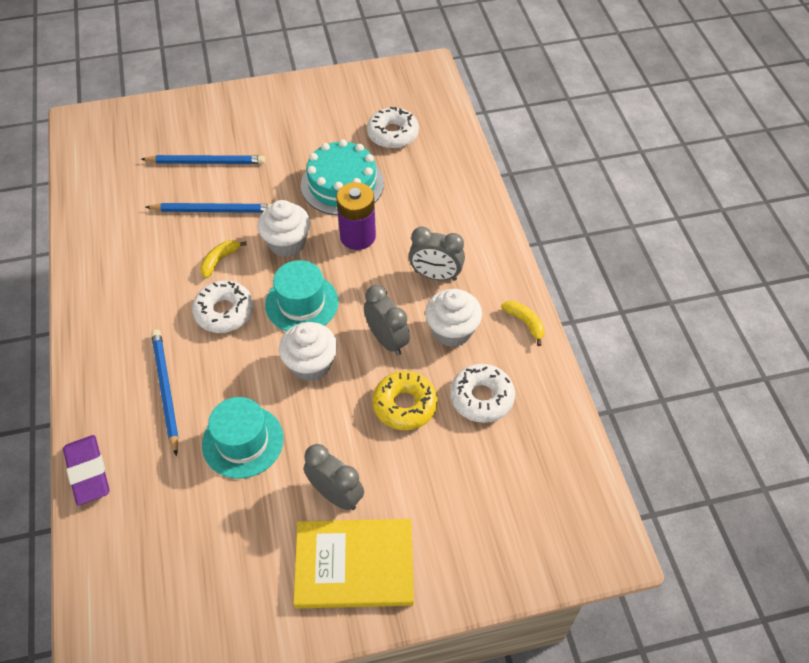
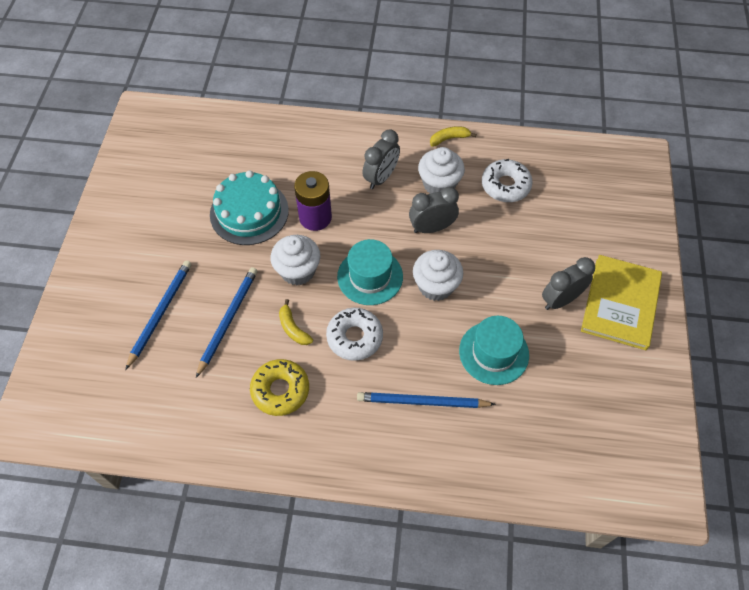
camera: 70 degrees left, 5 degrees up
(88, 472) = (487, 481): purple eraser -> none
(393, 134) = (209, 159): white donut -> none
(405, 405) = (496, 234): yellow donut -> yellow donut (280, 390)

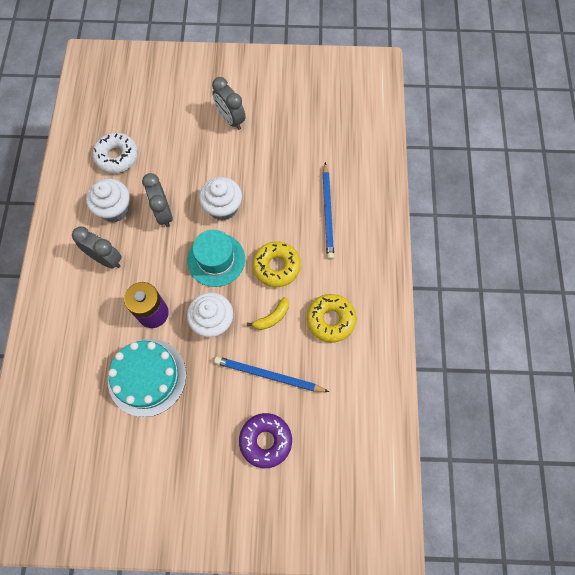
camera: 95 degrees left, 10 degrees up
(160, 313) = (265, 441): blue pencil -> purple donut
(354, 337) = (276, 266): white donut -> yellow donut
(449, 139) = (60, 203): yellow banana -> none
(493, 353) = (281, 164): turquoise hat -> none
(620, 303) = (231, 81): yellow book -> none

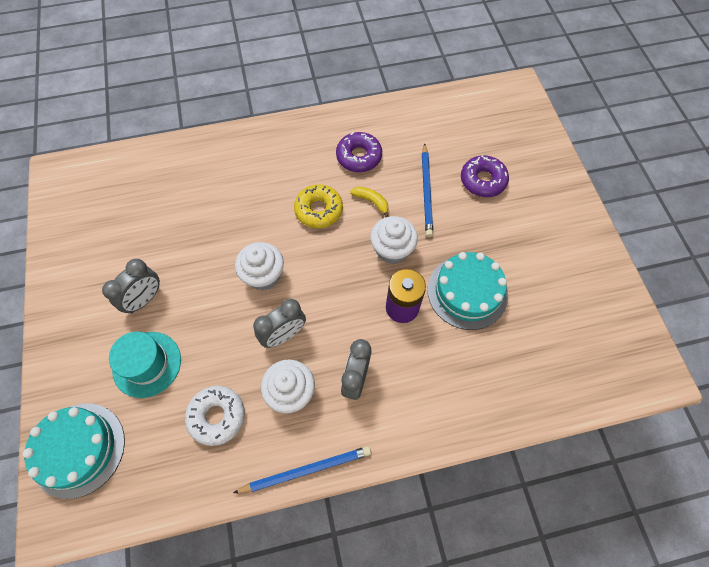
camera: 105 degrees left, 5 degrees down
(129, 72) = (78, 449): none -> turquoise cake
(216, 259) = (326, 265): turquoise hat -> turquoise hat (147, 364)
(328, 212) = (249, 180): blue pencil -> blue pencil (306, 470)
(330, 320) = (359, 156): yellow donut -> purple donut

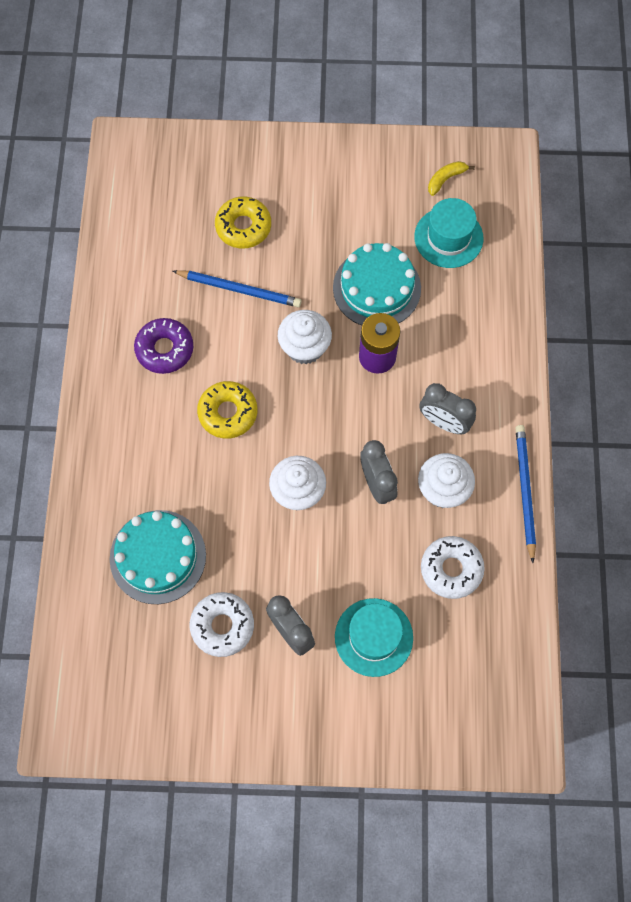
camera: 75 degrees left, 5 degrees up
(78, 449) = (453, 720): turquoise cake -> turquoise cake (158, 556)
(144, 250) = (222, 626): none -> white donut
(371, 202) = (234, 352): yellow banana -> yellow banana (446, 179)
(483, 180) = (243, 227): purple donut -> yellow donut
(543, 341) = (448, 237): none -> turquoise hat

